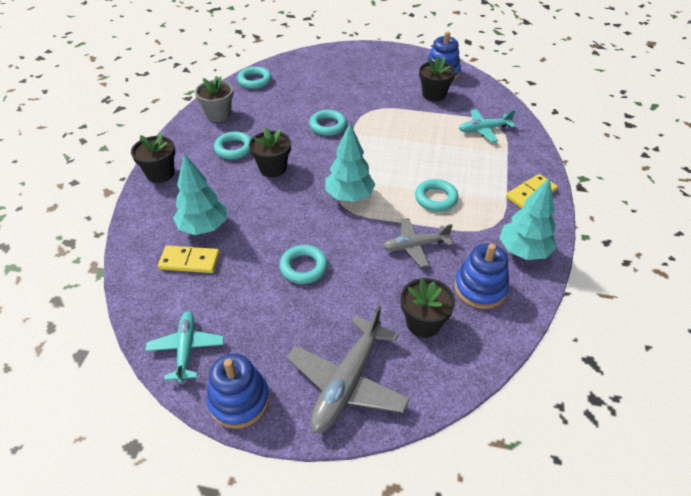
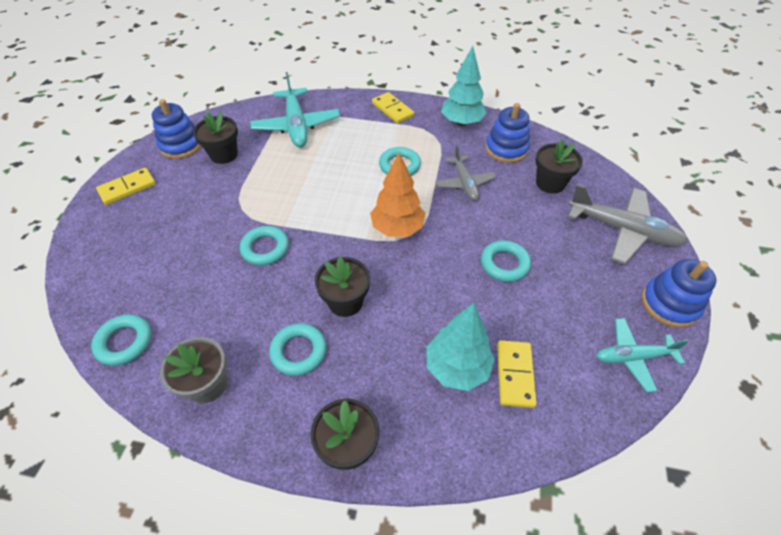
camera: 90 degrees left, 5 degrees up
(349, 196) = (397, 228): turquoise tree -> orange tree
(389, 58) = (127, 188): none -> yellow domino
(483, 129) = (296, 126): turquoise plane -> turquoise plane, size x1.61

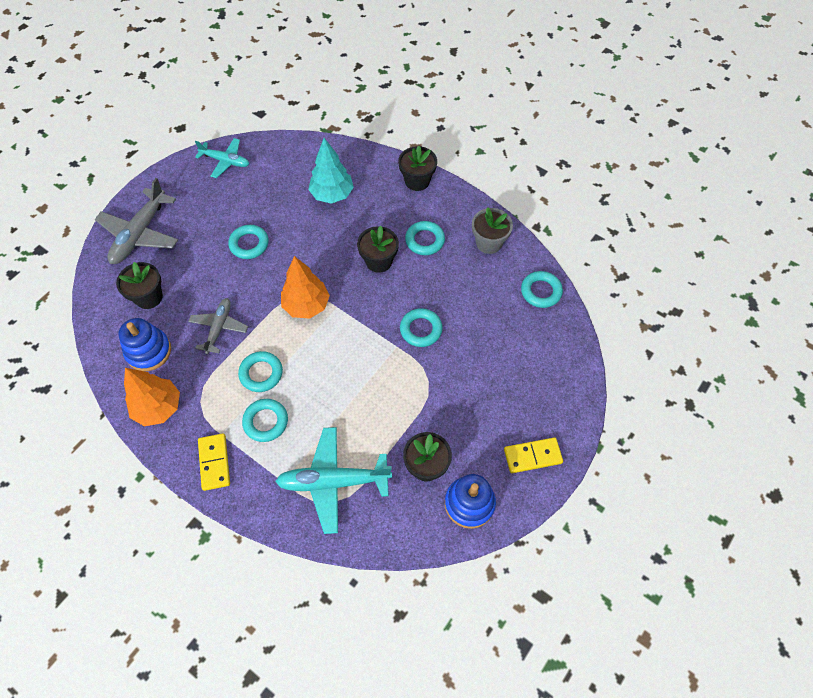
camera: 155 degrees left, 10 degrees up
(296, 126) = (333, 481): turquoise plane -> turquoise plane turned 105 degrees counterclockwise
(372, 140) = (266, 422): none -> turquoise ring
(462, 122) = (158, 407): turquoise tree -> orange tree
(515, 374) = (301, 178): yellow domino -> none
(623, 230) = (140, 234): grey plane -> grey plane turned 120 degrees counterclockwise
(669, 304) = (170, 177): blue stacking toy -> none

